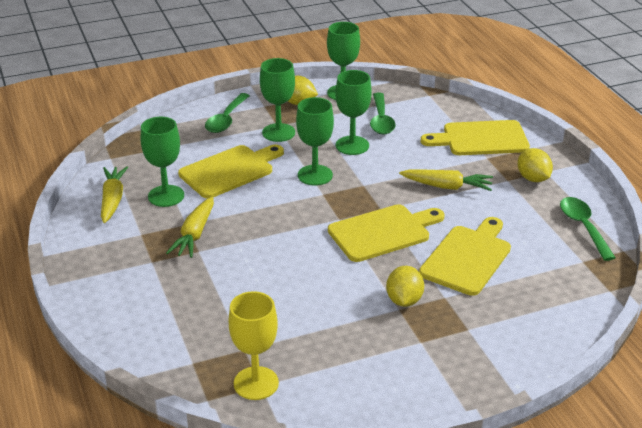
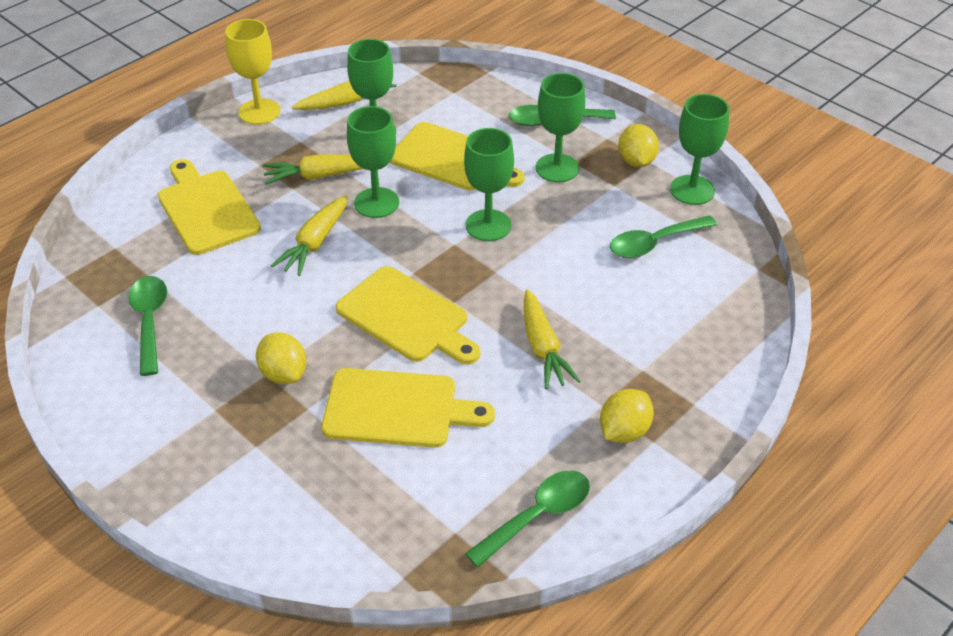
camera: 65 degrees right, 10 degrees up
(256, 383) = (99, 301): yellow goblet -> yellow goblet (259, 112)
(273, 254) = (315, 243): none -> yellow carrot
(301, 358) = (149, 321): none -> green spoon
(352, 145) = (575, 236): green goblet -> green goblet (376, 203)
(404, 300) = (284, 374): yellow lemon -> yellow lemon turned 75 degrees clockwise
(481, 139) = (686, 351): yellow cutting board -> yellow cutting board (207, 209)

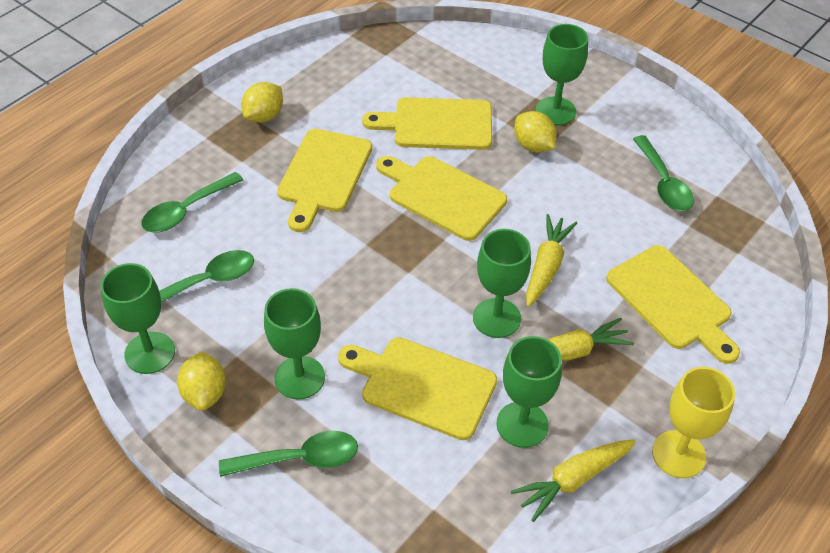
camera: 175 degrees right, 5 degrees up
(488, 225) = (375, 295): green goblet -> green goblet (555, 111)
(537, 515) = (330, 64): green spoon -> green spoon (186, 210)
(543, 348) = (323, 174): yellow carrot -> yellow cutting board

